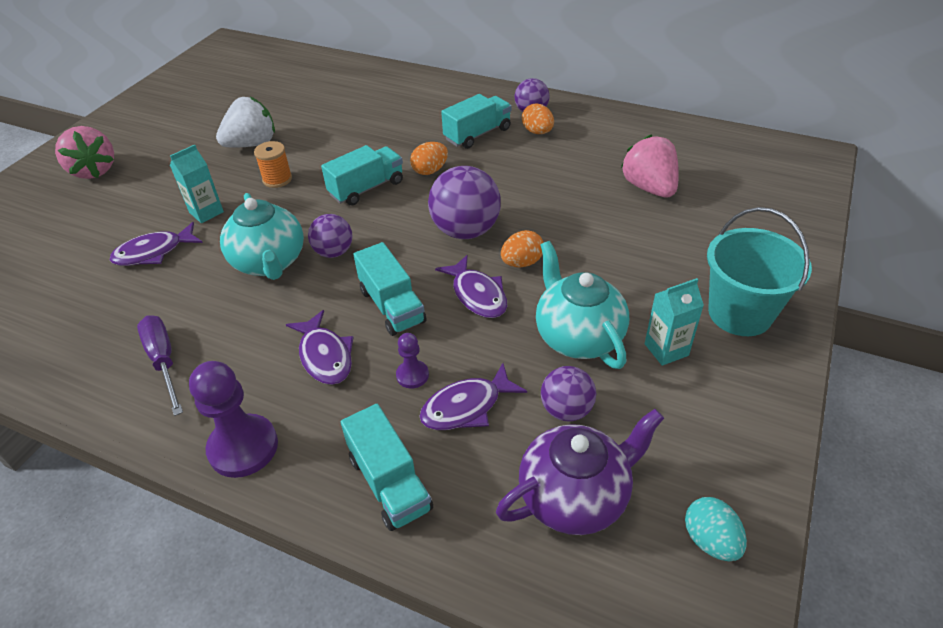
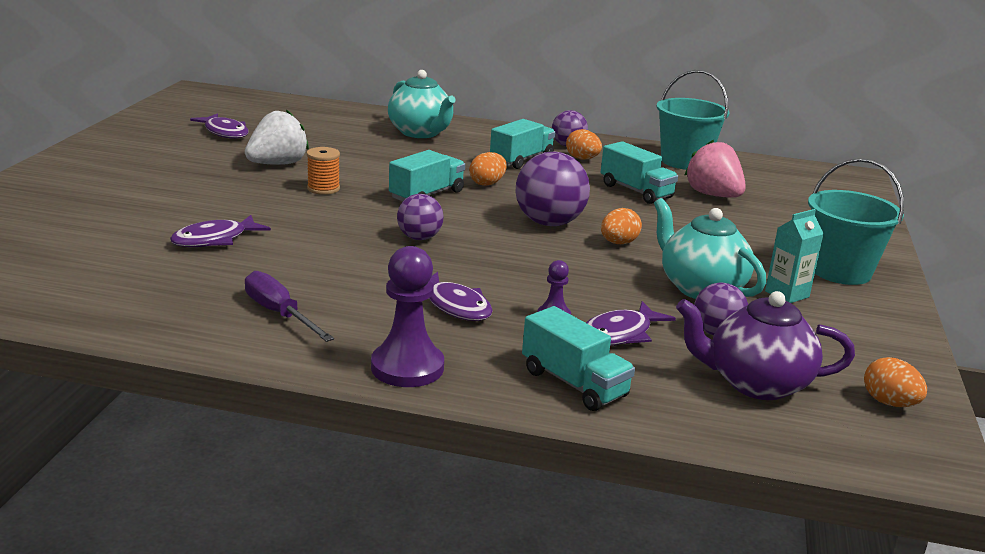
camera: 15 degrees left, 20 degrees down
(94, 170) = (99, 182): pink strawberry -> none
(206, 212) = (257, 211): turquoise carton -> none
(270, 263) = (353, 245): turquoise teapot -> turquoise teapot (421, 133)
(392, 306) = (504, 272): turquoise truck -> turquoise truck (636, 191)
(477, 295) = (587, 264): purple fish -> purple fish (225, 132)
(575, 496) = (756, 384): purple teapot -> purple teapot turned 135 degrees counterclockwise
(640, 134) = (684, 161): none -> turquoise bucket
(710, 540) = (889, 403): turquoise egg -> orange egg

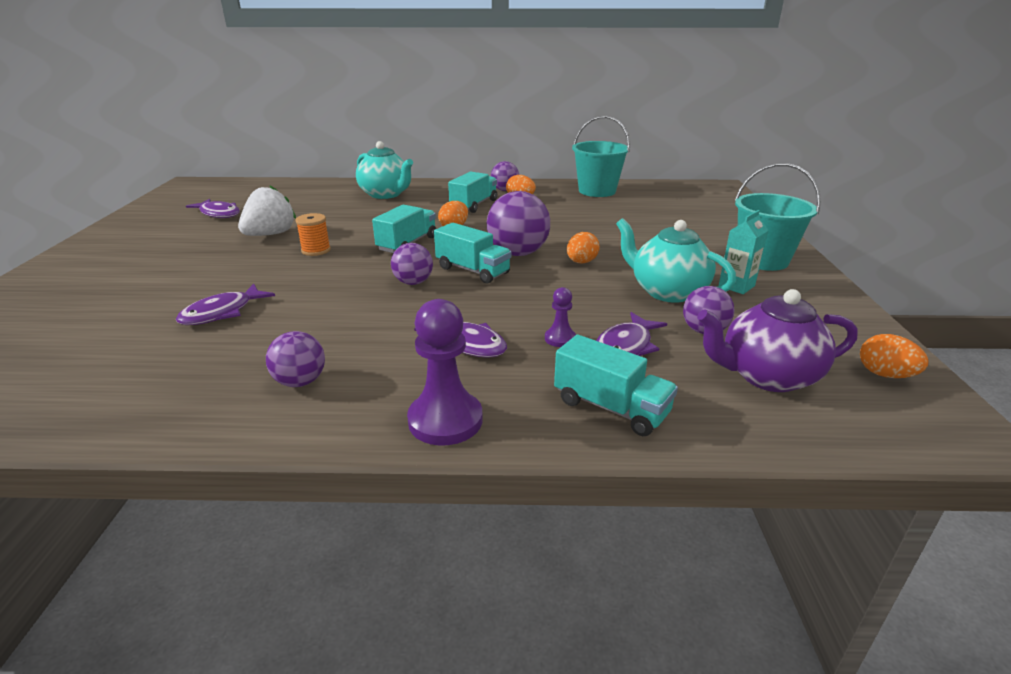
camera: 10 degrees left, 5 degrees up
(279, 314) = (300, 382): purple screwdriver -> purple ball
(636, 191) = (573, 218): turquoise truck -> turquoise truck (473, 270)
(713, 195) = (632, 213): pink strawberry -> none

